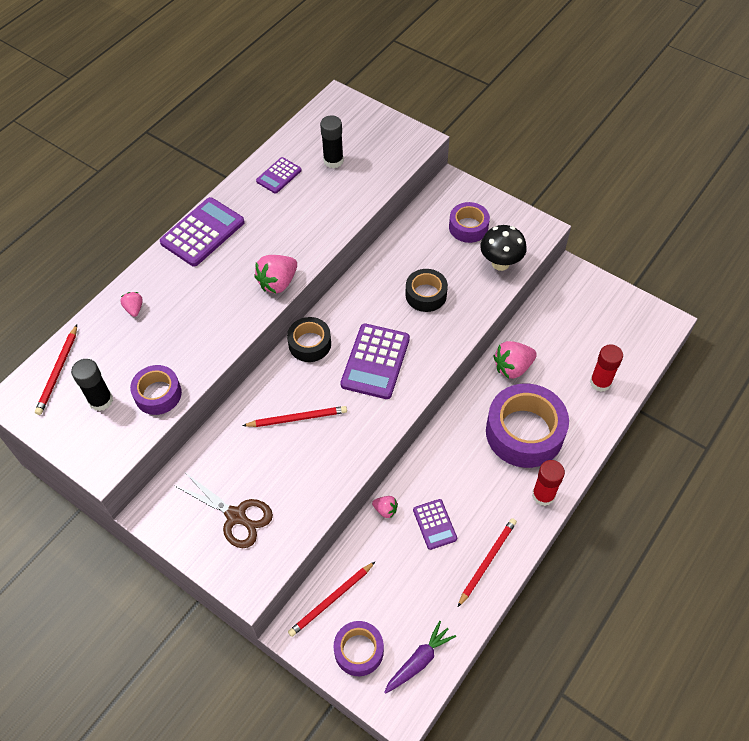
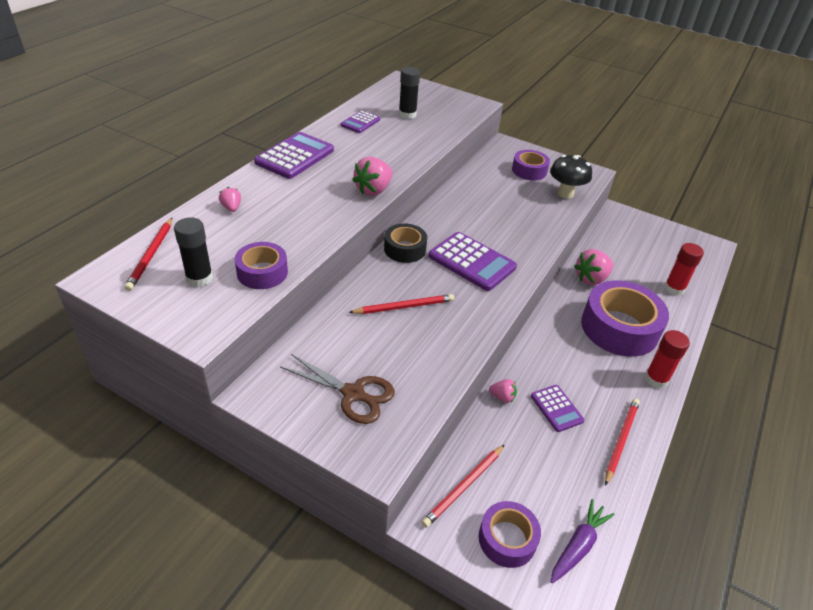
camera: 10 degrees left, 15 degrees down
(375, 361) = (472, 262): purple calculator -> purple calculator turned 60 degrees counterclockwise
(426, 295) = (505, 214): black tape -> none

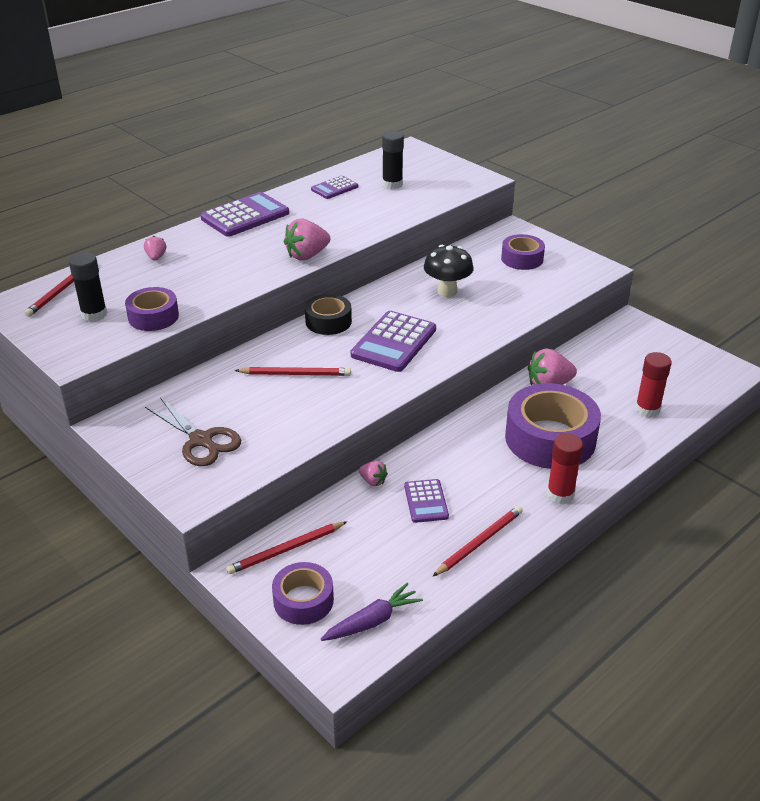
camera: 20 degrees right, 5 degrees down
(472, 262) = (394, 342): purple calculator -> purple calculator turned 60 degrees clockwise
(565, 194) = (550, 287): black mushroom -> black mushroom (447, 291)

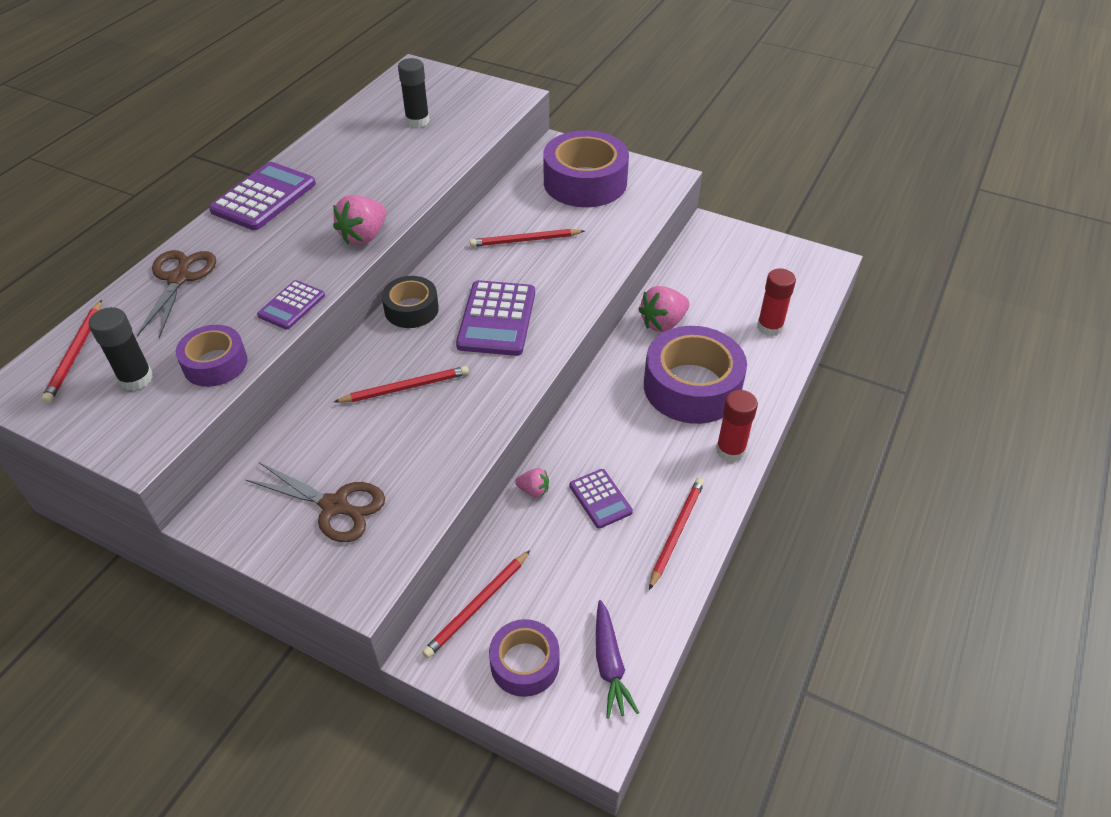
camera: 20 degrees left, 10 degrees up
(156, 257) = (179, 278): pink strawberry -> brown scissors
(334, 188) = (353, 139): purple calculator -> purple calculator (292, 305)
(372, 621) = (609, 664): purple carrot -> purple carrot turned 135 degrees clockwise
(447, 291) = (525, 240): black mushroom -> red pencil
(522, 259) = (585, 182): purple tape -> purple tape, size x1.80

